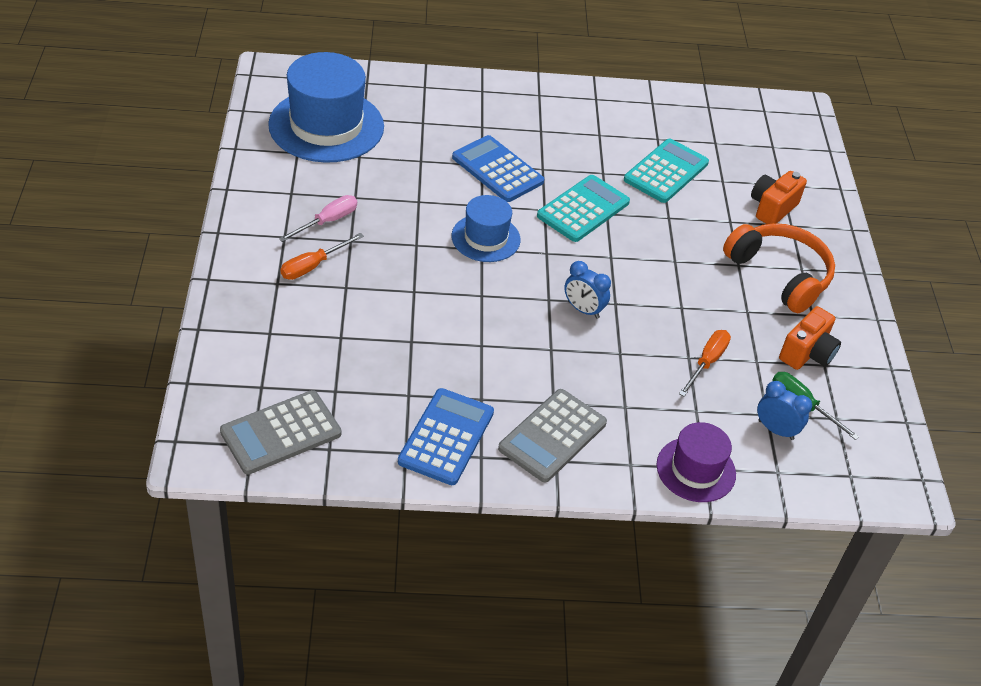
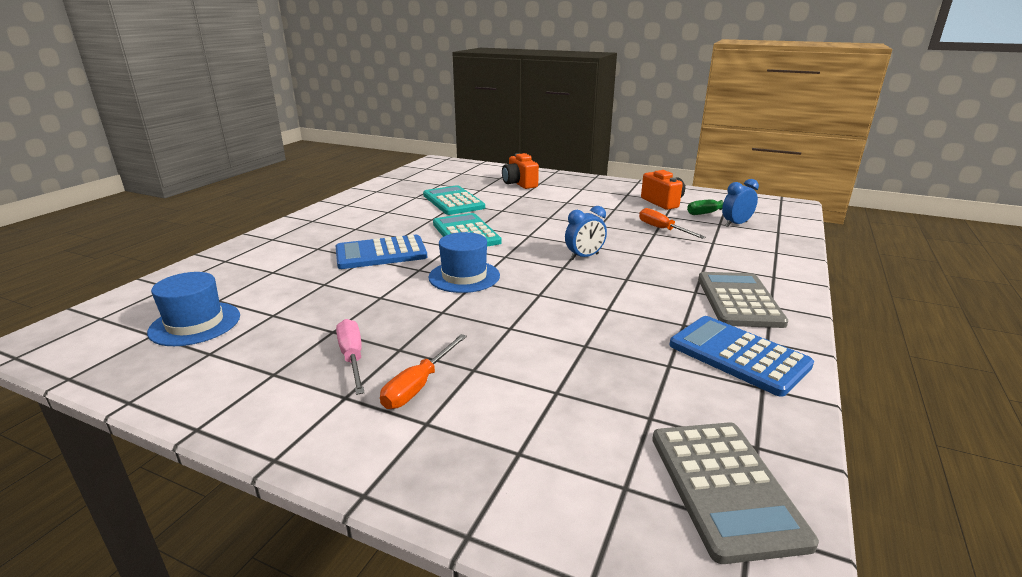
camera: 60 degrees left, 20 degrees down
(313, 266) = (418, 385): orange screwdriver -> orange screwdriver turned 45 degrees clockwise
(326, 126) = (195, 324): blue hat -> blue hat, size x0.56
(552, 436) = (739, 300): grey calculator -> grey calculator turned 150 degrees counterclockwise
(696, 469) = (778, 255): purple hat -> none
(780, 274) = (584, 194): orange headphones -> none

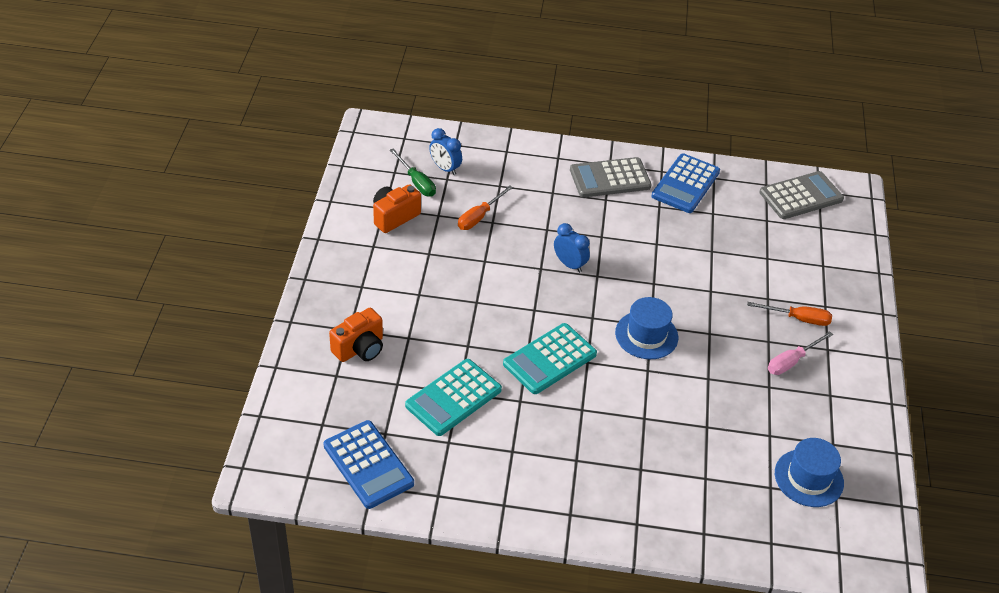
camera: 110 degrees left, 20 degrees up
(381, 253) = (629, 410): blue calculator -> blue calculator (368, 465)

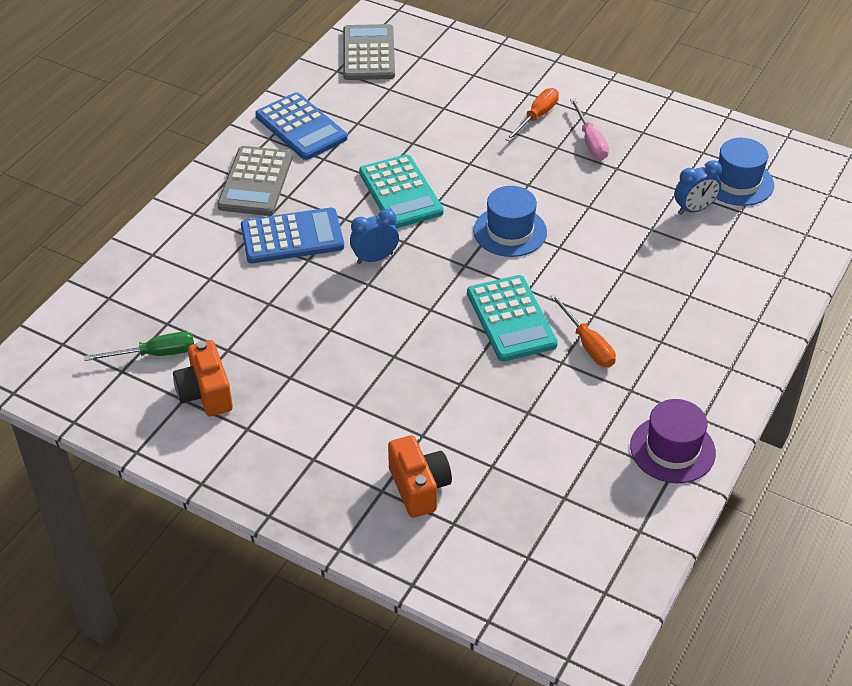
camera: 65 degrees left, 0 degrees up
(368, 465) = (606, 526): blue calculator -> blue calculator (292, 237)
(445, 168) = (147, 320): blue clock -> blue clock (694, 209)
(453, 398) = (534, 419): turquoise calculator -> turquoise calculator (400, 192)
(462, 491) = (672, 449): none -> purple hat
(479, 217) = (253, 312): orange screwdriver -> orange screwdriver (587, 344)

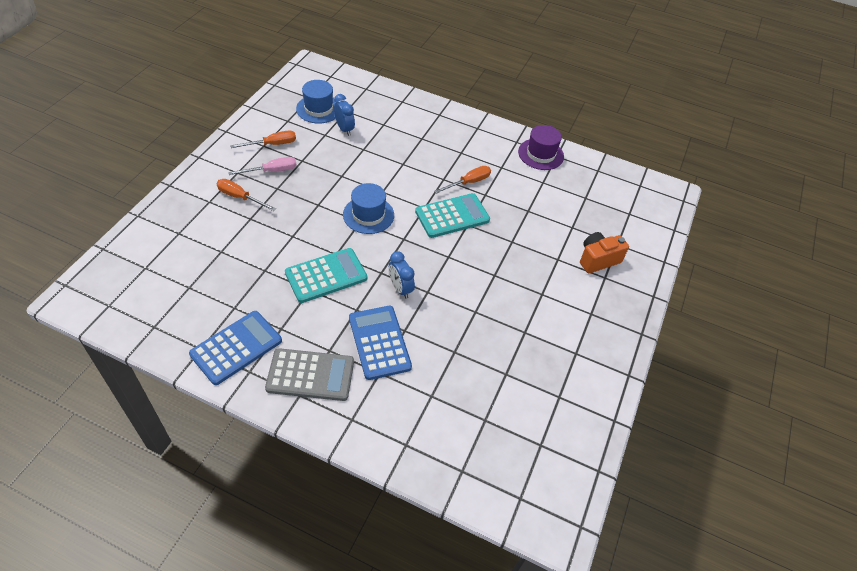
camera: 100 degrees left, 5 degrees up
(155, 354) = (519, 423): green screwdriver -> none
(205, 393) = (551, 382): orange camera -> none
(368, 53) = (132, 304): grey calculator -> none
(646, 139) = (272, 144): none -> orange screwdriver

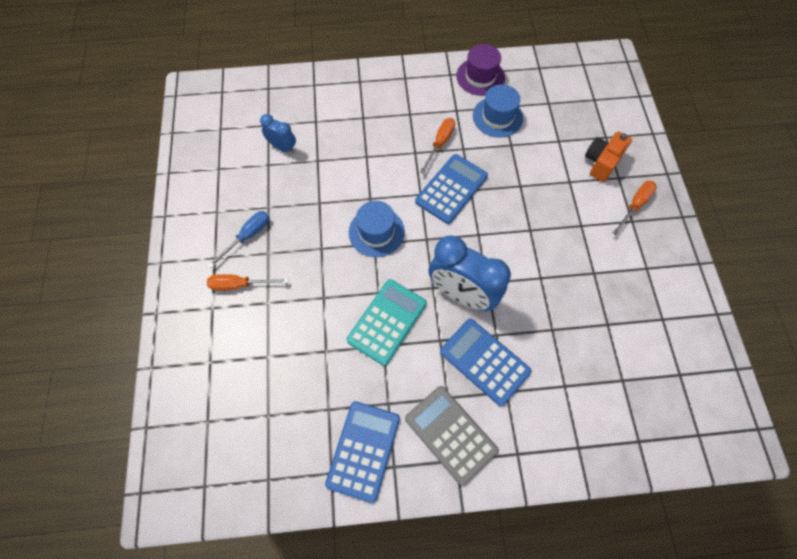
camera: 25 degrees left, 15 degrees up
(272, 144) = (224, 205): orange screwdriver -> orange screwdriver (635, 205)
(272, 171) = (248, 236): pink screwdriver -> blue screwdriver
(310, 375) = (450, 434): grey calculator -> grey calculator turned 105 degrees counterclockwise
(318, 109) = (239, 137): blue hat -> blue hat (497, 117)
(400, 288) = (462, 294): blue clock -> blue clock, size x1.94
(452, 216) = (451, 189): turquoise calculator -> blue calculator

